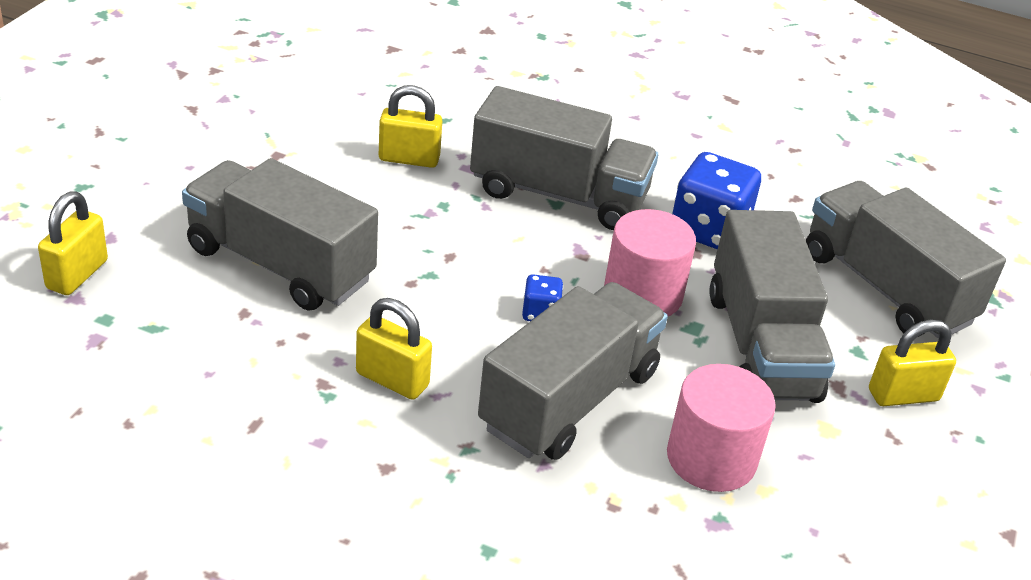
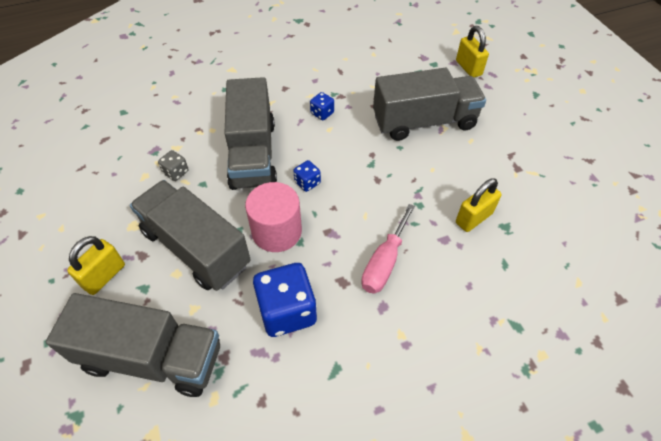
camera: 140 degrees right, 15 degrees up
(392, 380) = (322, 113): yellow padlock -> blue dice
(558, 194) = (384, 262): grey truck -> pink screwdriver
(711, 458) = (176, 172): pink cylinder -> grey dice

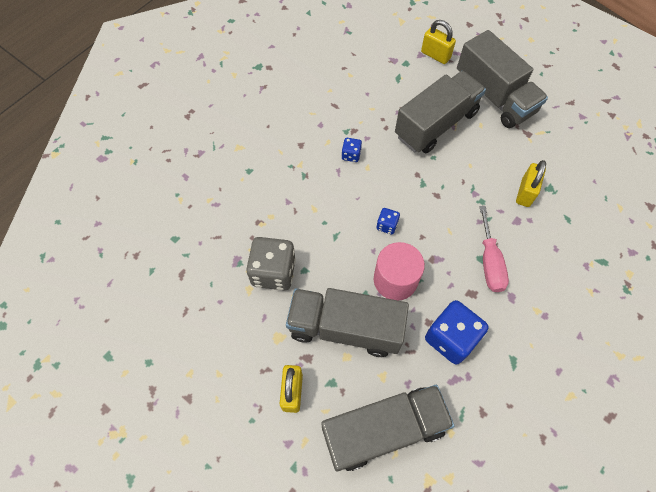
camera: 30 degrees left, 10 degrees up
(176, 172) = (273, 272): grey dice -> grey dice, size x2.07
(253, 154) = (324, 222): grey truck -> grey truck (494, 96)

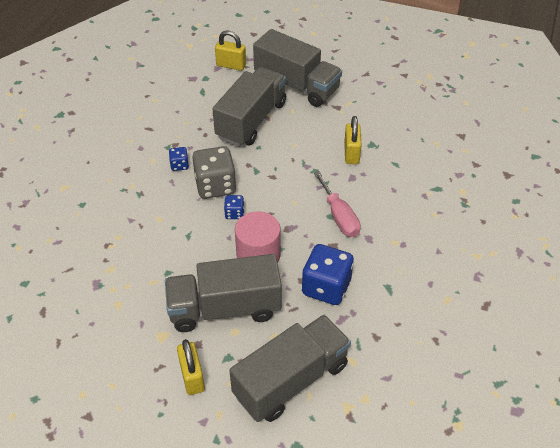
camera: 20 degrees left, 15 degrees down
(273, 272) = (137, 282): grey dice -> grey dice (215, 186)

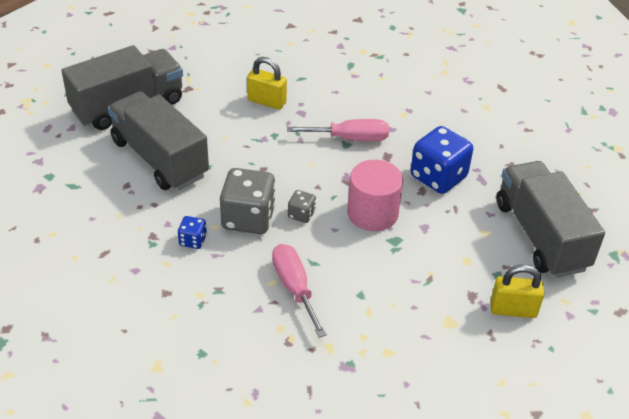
camera: 70 degrees left, 5 degrees down
(158, 232) = (294, 288): none -> pink screwdriver
(225, 308) = (433, 260): grey truck -> none
(231, 65) = (45, 147): yellow padlock -> none
(234, 213) = (301, 214): blue dice -> grey dice

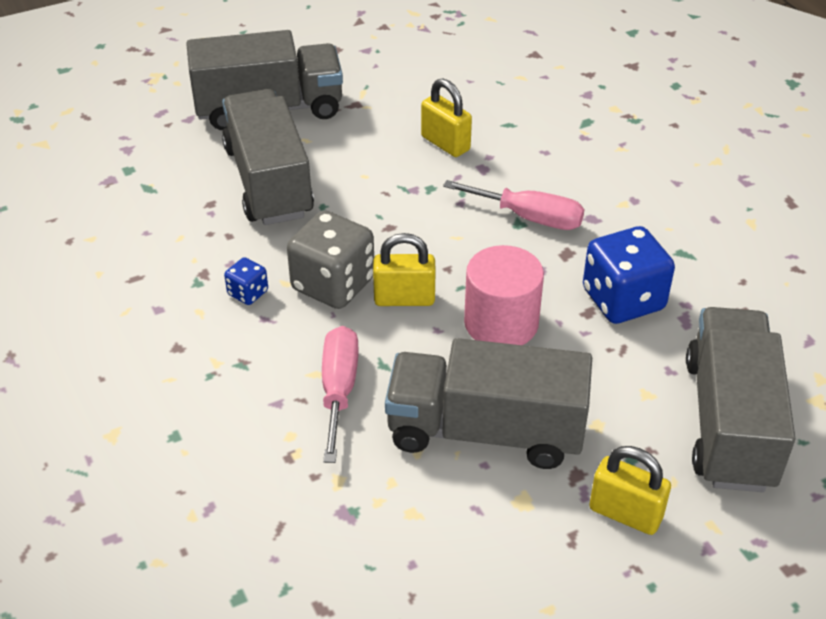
camera: 25 degrees right, 0 degrees up
(301, 214) = (404, 298): grey dice -> yellow padlock
(402, 286) = (485, 431): none -> grey truck

